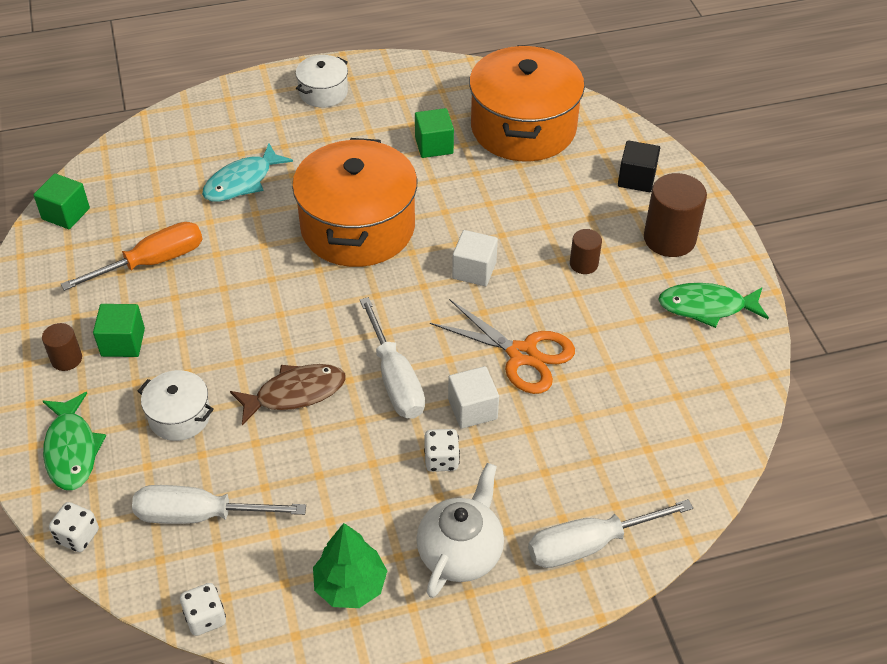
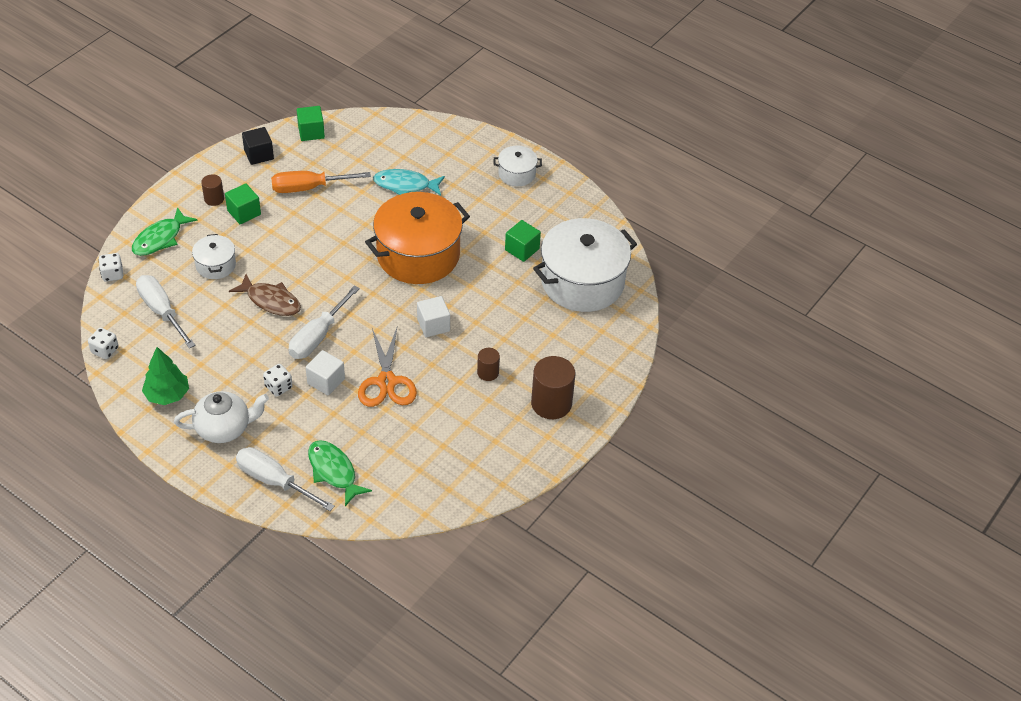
camera: 50 degrees right, 0 degrees up
(152, 262) = (309, 188): orange screwdriver -> orange screwdriver turned 150 degrees clockwise
(523, 128) = (582, 282): orange pot -> white pot
(636, 179) = (591, 361): black cube -> black cube (259, 154)
(706, 307) = (507, 450): green fish -> green fish (333, 471)

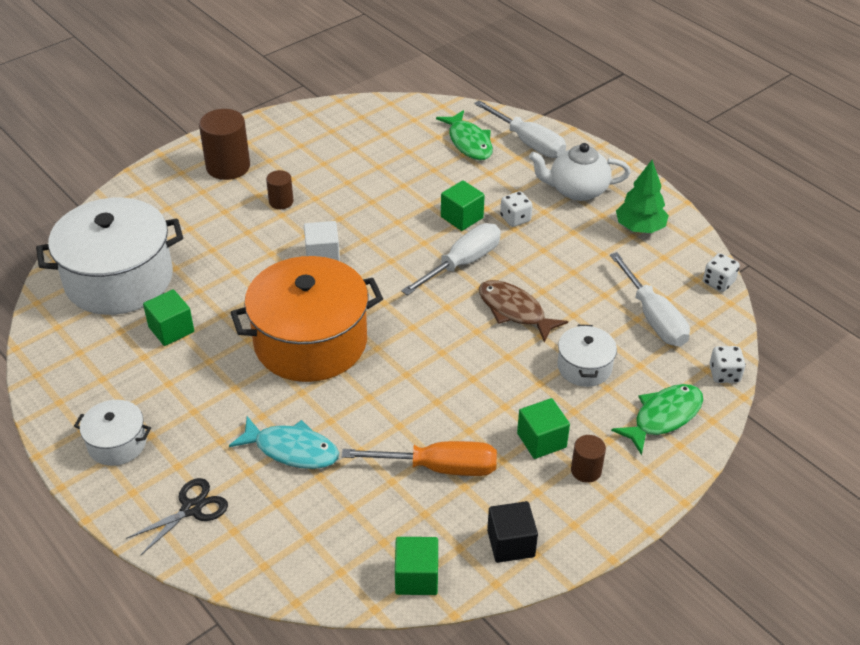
camera: 165 degrees left, 5 degrees down
(326, 381) = (462, 217): white cube -> green cube
(386, 382) = (395, 208): orange scissors -> none
(453, 147) = (192, 509): none -> black scissors

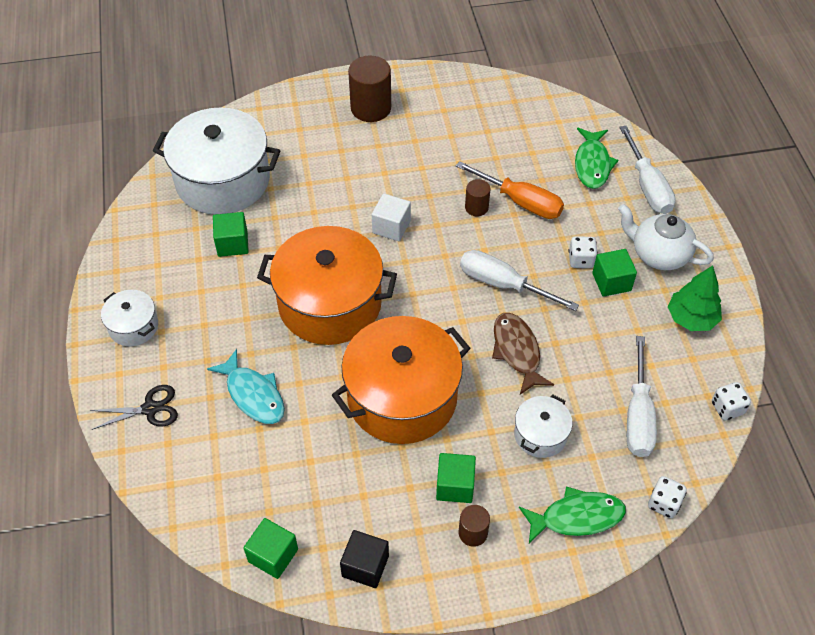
camera: 30 degrees right, 10 degrees up
(281, 202) = (391, 160): brown cylinder -> brown cylinder (476, 207)
(438, 467) = (354, 468): orange screwdriver -> orange screwdriver (520, 201)
(439, 390) = (402, 397): none -> orange pot
(462, 217) = (534, 238): green cube -> green cube (611, 282)
(462, 263) = (503, 284): white screwdriver -> white screwdriver turned 135 degrees counterclockwise

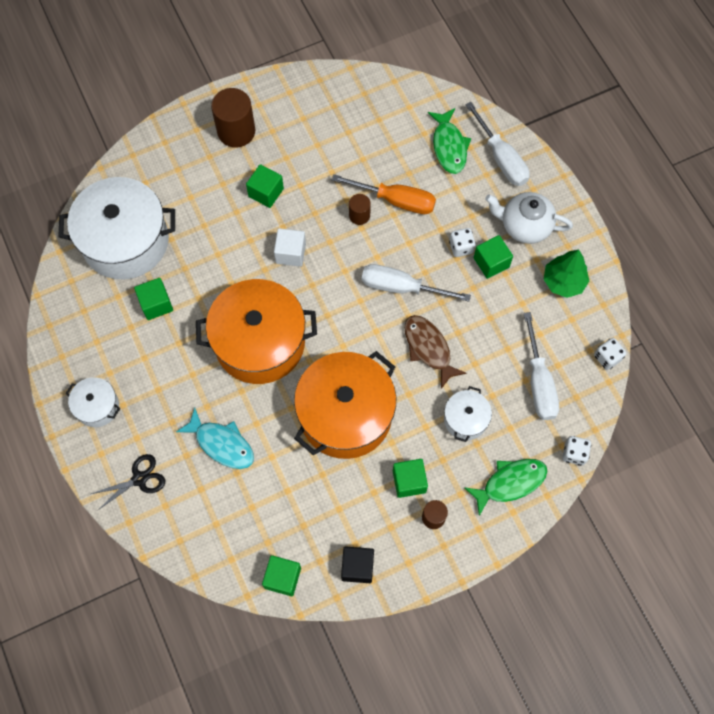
camera: 15 degrees left, 15 degrees up
(383, 167) = (266, 192): none -> green cube

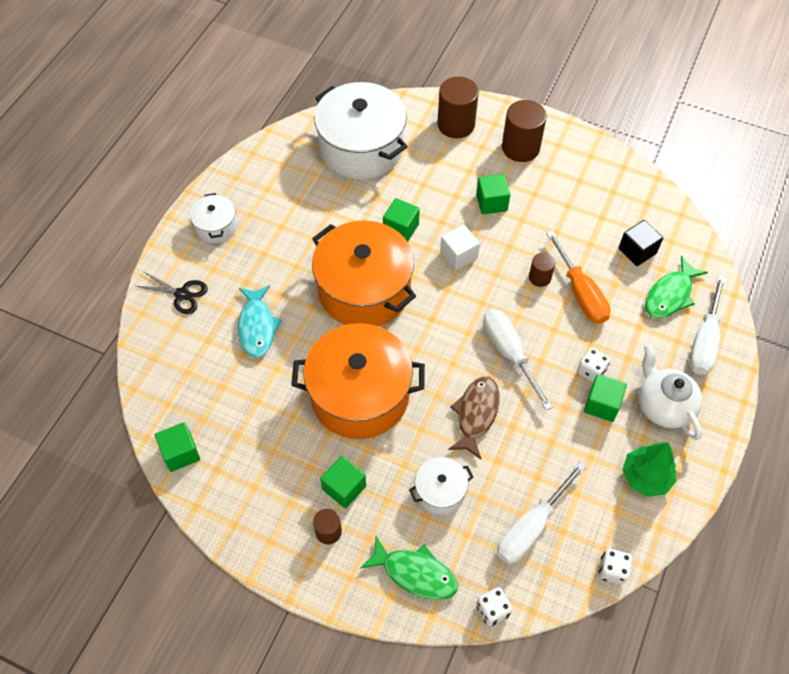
camera: 50 degrees right, 10 degrees down
(156, 304) = (330, 202): green cube -> green cube (401, 229)
(170, 156) = (456, 124): none -> brown cylinder
(357, 567) = (235, 503): black cube -> black cube (637, 251)

